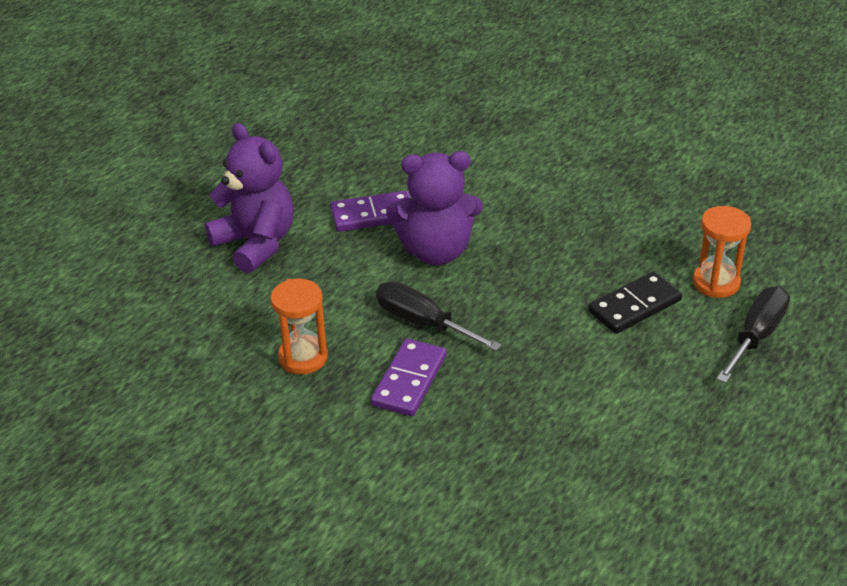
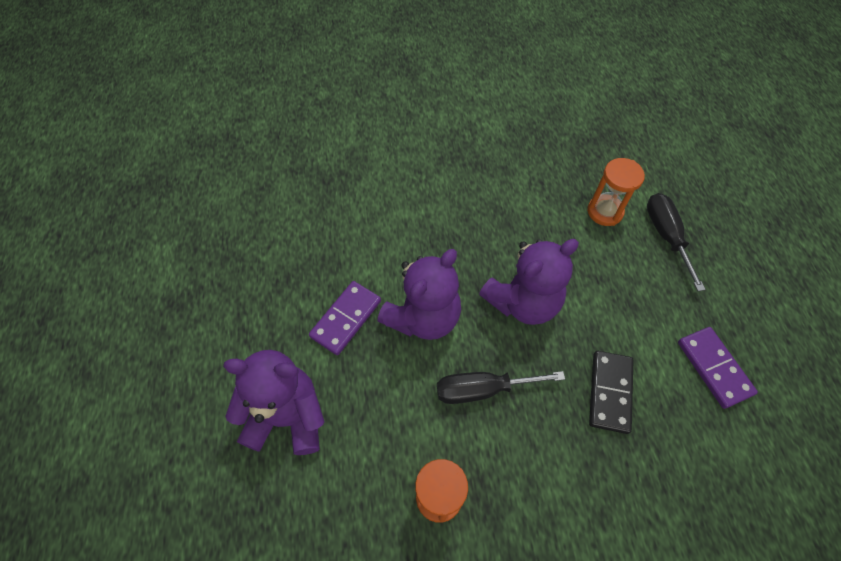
camera: 45 degrees left, 20 degrees up
(409, 380) = (529, 450): purple domino -> purple domino (714, 368)
(538, 294) = (523, 302): none -> purple teddy bear
(635, 306) = (585, 266): black domino -> black domino (610, 392)

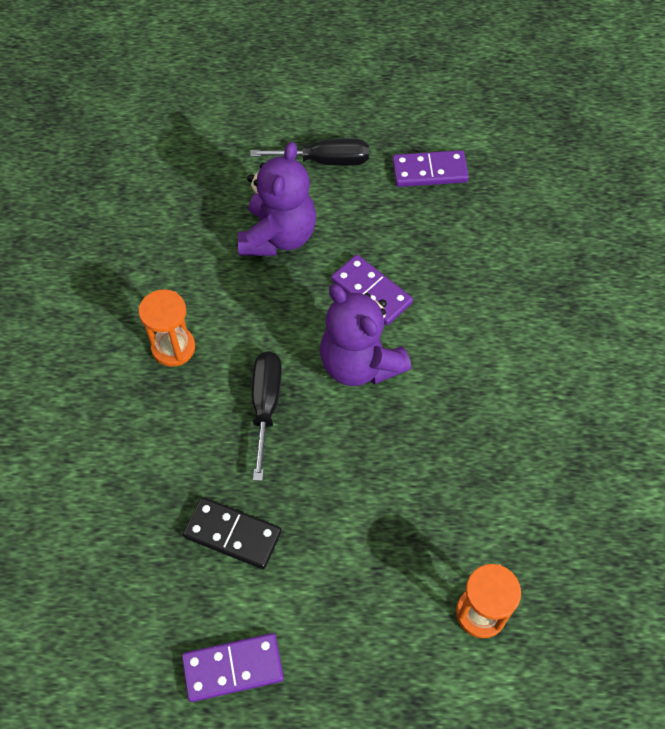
camera: 100 degrees right, 0 degrees up
(201, 287) = (429, 171): none -> purple domino
(523, 302) = (360, 471): purple teddy bear -> none
(666, 236) = (430, 685): black screwdriver -> black screwdriver (325, 161)

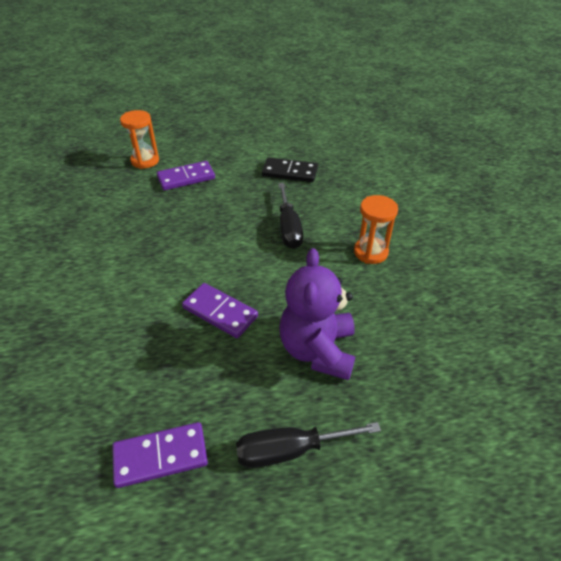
camera: 170 degrees right, 15 degrees down
(233, 668) = (273, 133): purple domino -> purple domino (186, 178)
(360, 364) = (224, 260): purple teddy bear -> none

